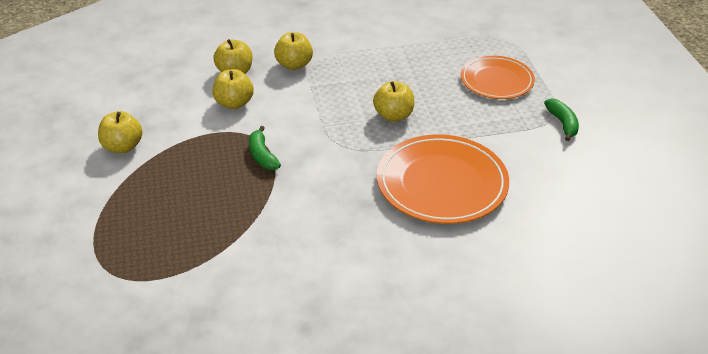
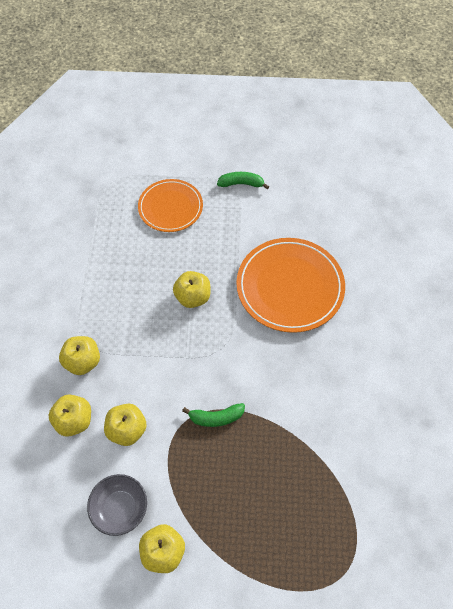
camera: 75 degrees left, 20 degrees up
(159, 114) = (120, 508): none -> grey bowl

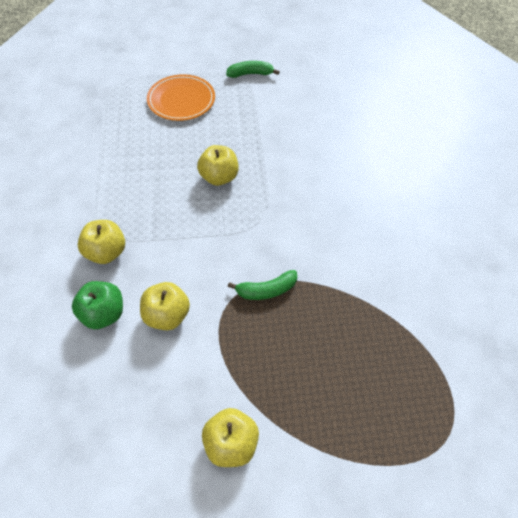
camera: 10 degrees left, 5 degrees down
(74, 421) = (103, 314): yellow apple -> green apple
(120, 508) = (171, 402): grey bowl -> none
(290, 287) = (319, 157): orange plate -> none

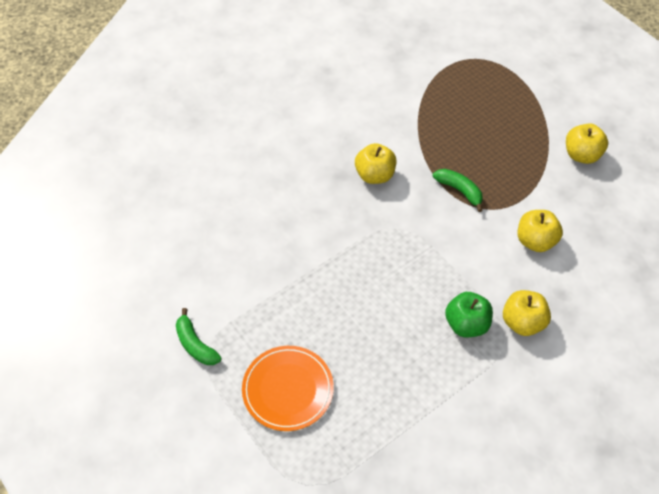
camera: 120 degrees left, 0 degrees up
(103, 314) = (572, 284): green apple -> green apple (466, 324)
(219, 177) = (372, 286): yellow apple -> yellow apple (374, 175)

